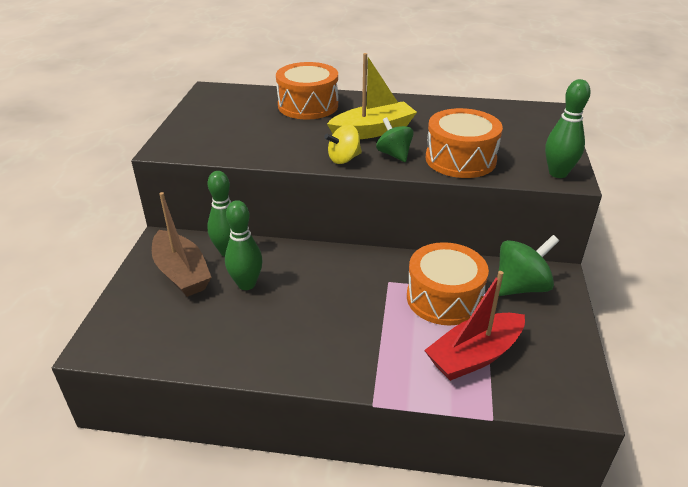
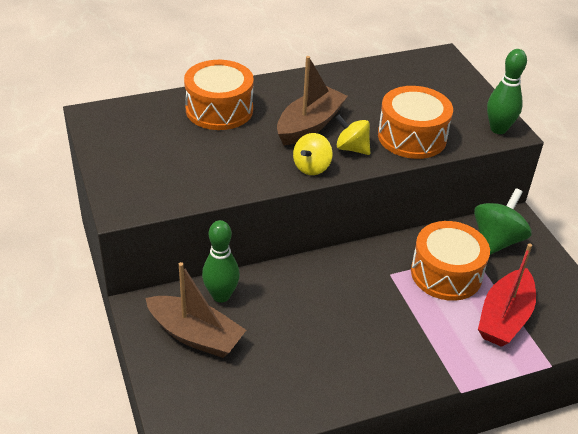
camera: 30 degrees left, 5 degrees up
(246, 284) = (268, 323): green bowling pin -> none
(373, 131) = (309, 125): yellow boat -> brown boat
(394, 154) = (352, 148): green spinning top -> yellow spinning top

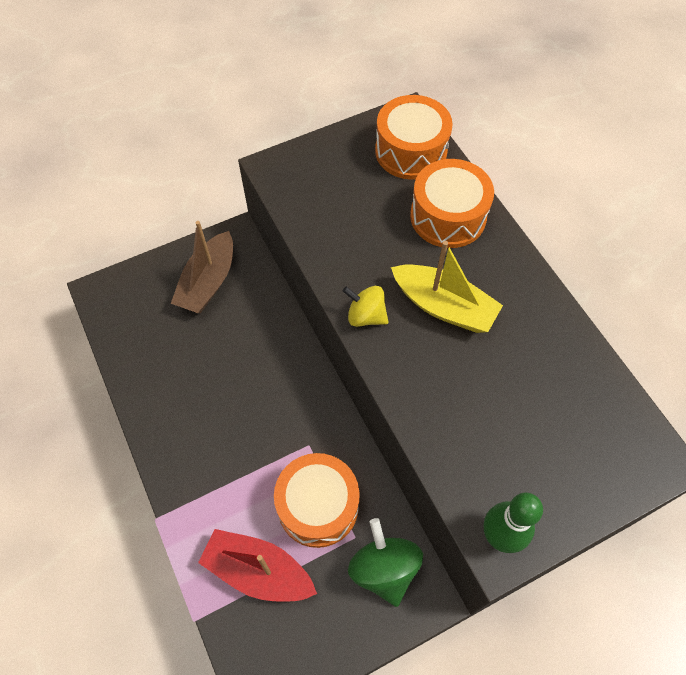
camera: 85 degrees right, 20 degrees up
(221, 295) = (257, 294): green bowling pin -> none
(309, 125) = (444, 306): brown boat -> yellow boat
(352, 148) = (410, 354): yellow spinning top -> none
(412, 137) = (451, 421): orange drum -> orange drum (411, 151)
(496, 241) = (384, 569): green spinning top -> green spinning top turned 135 degrees counterclockwise

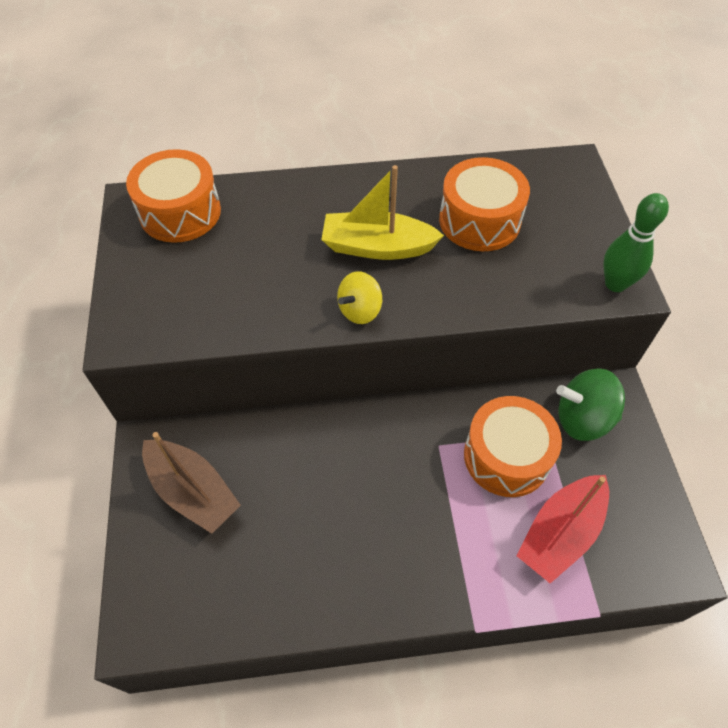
camera: 70 degrees left, 5 degrees down
(444, 306) = (377, 247): yellow boat -> yellow boat turned 135 degrees counterclockwise
(448, 216) = (277, 210): orange drum -> orange drum (479, 220)

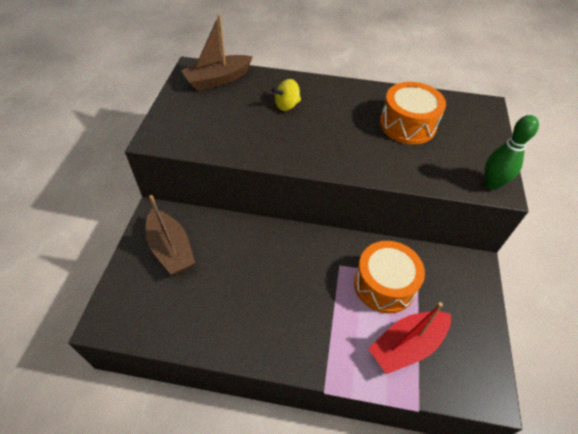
camera: 15 degrees right, 5 degrees down
(180, 212) = (218, 80): orange drum -> brown boat
(360, 310) = (308, 158): yellow spinning top -> yellow spinning top (287, 105)
(377, 247) = (333, 125): yellow boat -> none
(582, 419) = (447, 275): green spinning top -> none

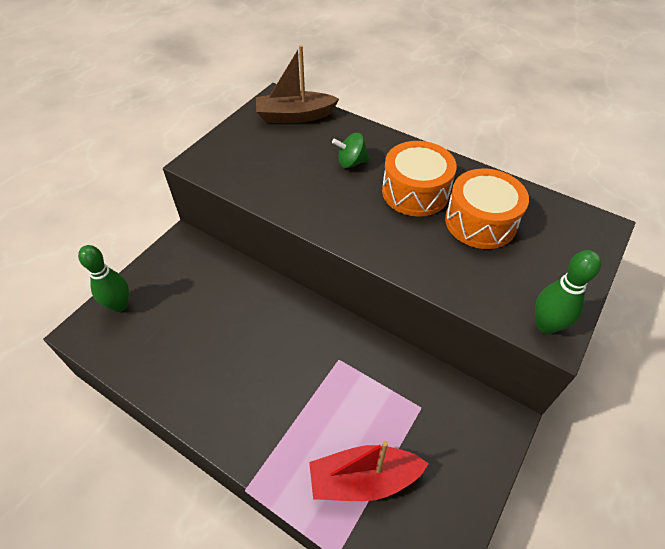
camera: 25 degrees right, 0 degrees up
(128, 287) = (120, 305): none -> green bowling pin
(171, 249) = (178, 281): brown boat -> none
(287, 105) = (351, 162): yellow spinning top -> green spinning top
(384, 285) = (377, 400): orange drum -> orange drum (415, 192)

